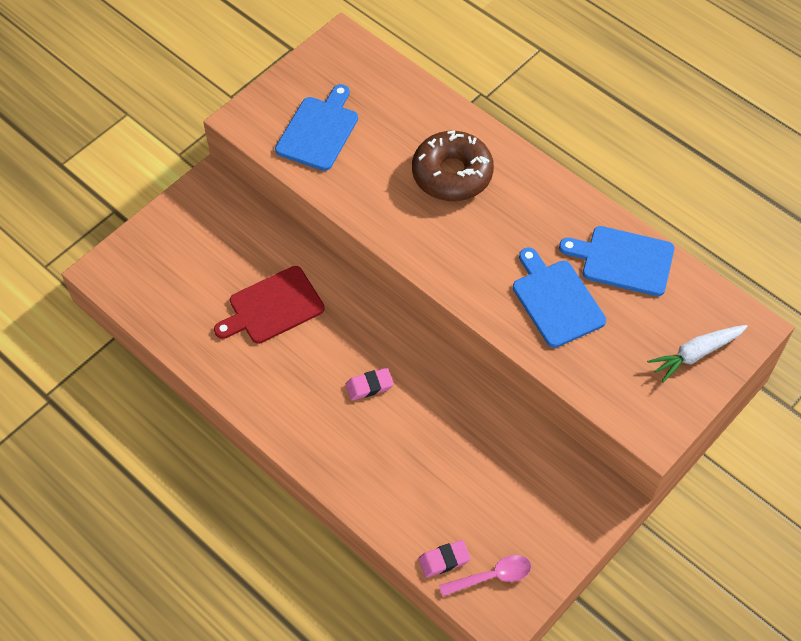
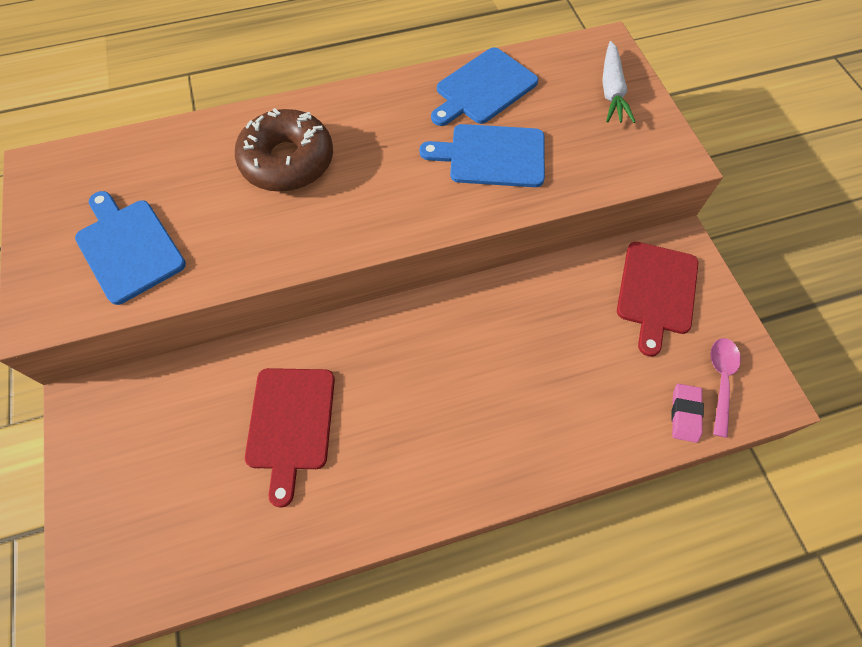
camera: 60 degrees left, 5 degrees up
(369, 386) = (450, 378): pink eraser -> none
(545, 497) = (656, 291): none -> red cutting board

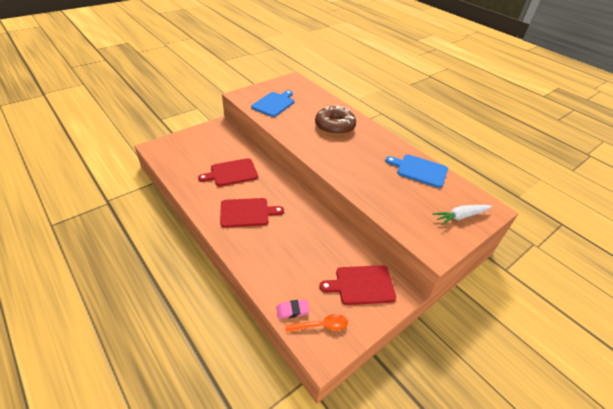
camera: 65 degrees right, 20 degrees down
(431, 424) = (247, 212): none -> red cutting board
(492, 156) = (381, 181): blue cutting board -> none
(720, 380) = (321, 326): pink spoon -> orange spoon

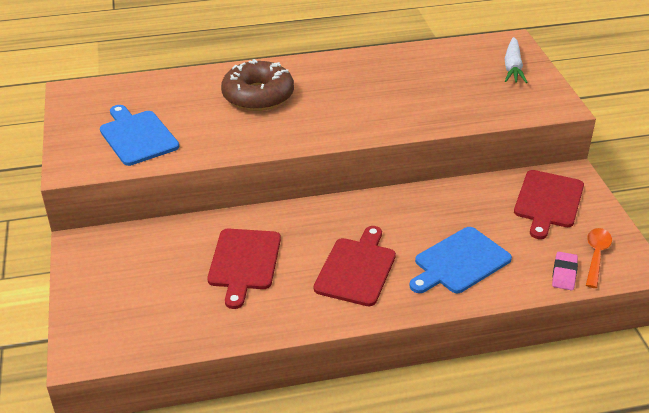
camera: 60 degrees left, 5 degrees down
(419, 170) = (412, 62): blue cutting board -> blue cutting board (459, 262)

